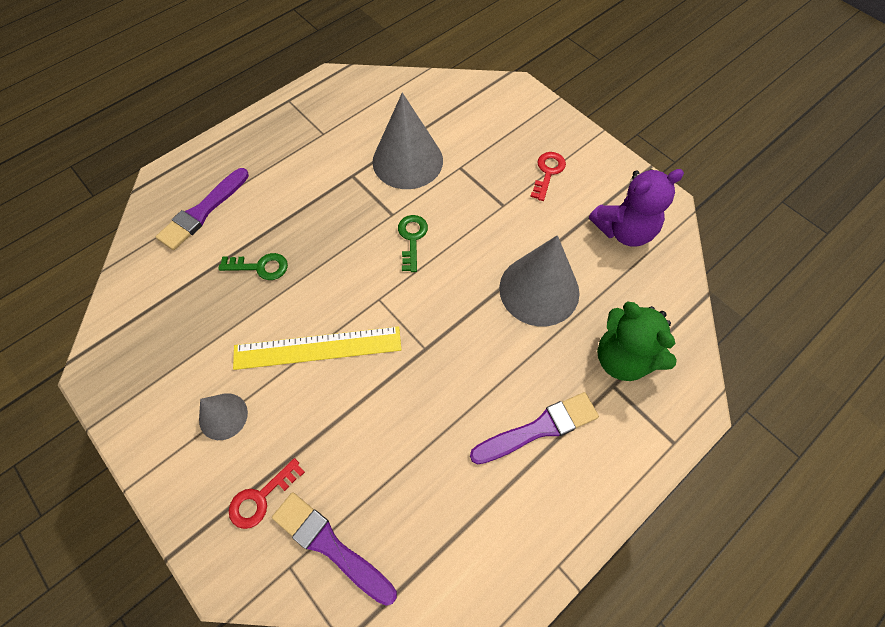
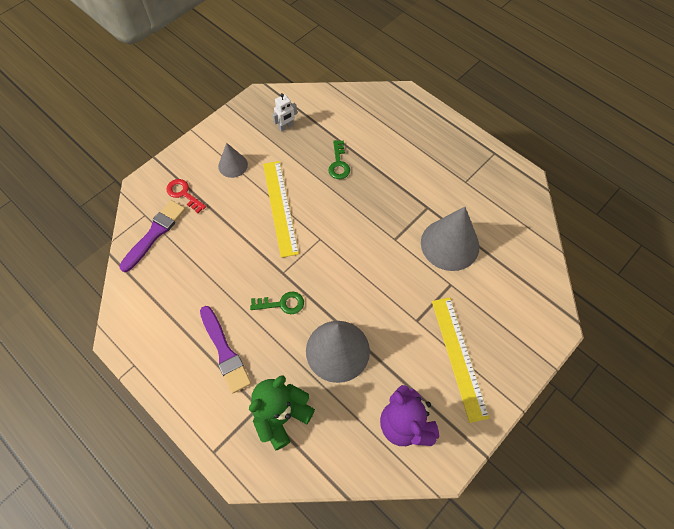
camera: 85 degrees right, 0 degrees up
(170, 333) = (286, 127): none -> white robot
(203, 211) = (379, 122): purple brush -> none
(412, 238) = (374, 255): green key -> green key (282, 304)
(548, 172) = (459, 357): red key -> yellow ruler

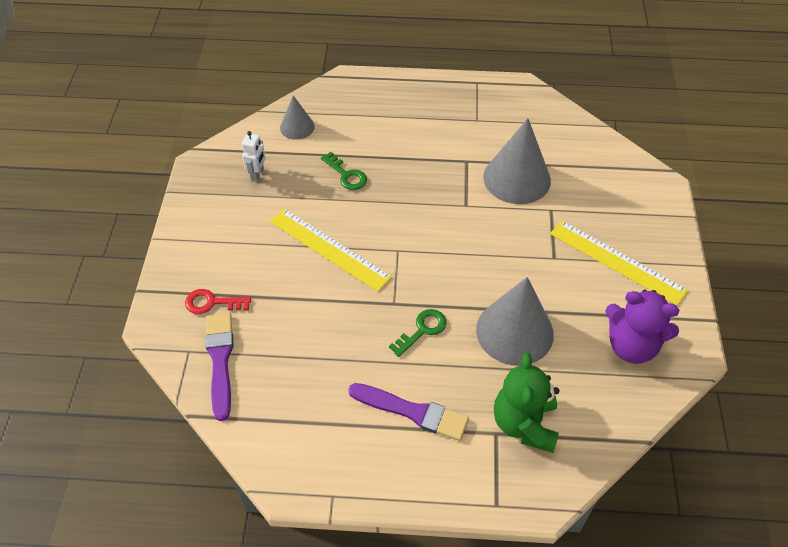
camera: 40 degrees left, 10 degrees down
(233, 165) = (238, 242): grey cone -> grey cone (297, 127)

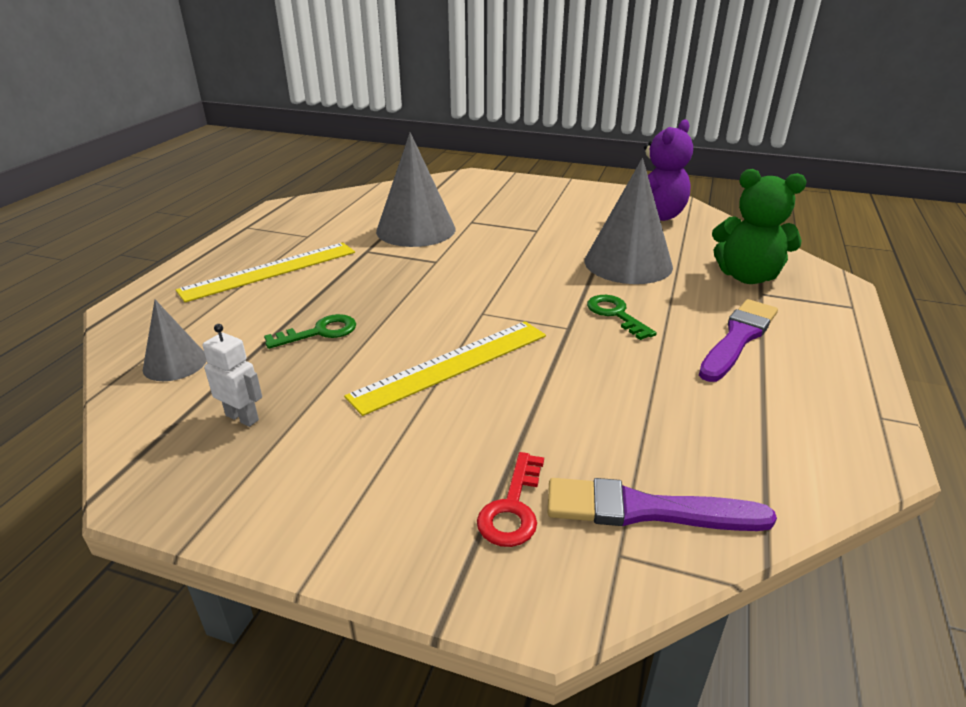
camera: 75 degrees left, 20 degrees down
(617, 261) = (553, 206): yellow ruler -> yellow ruler (270, 271)

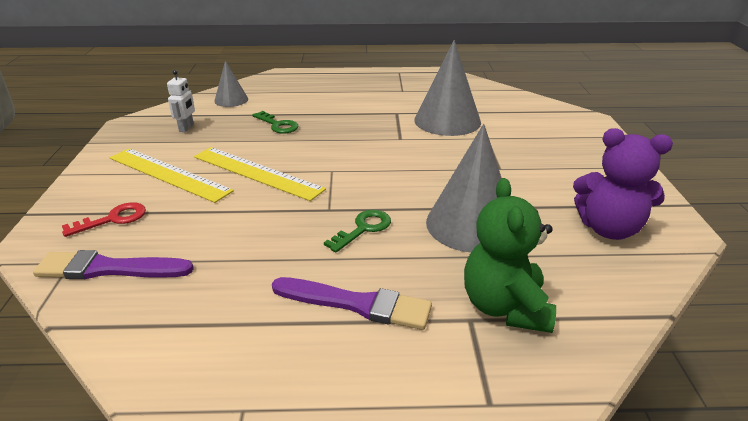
camera: 70 degrees right, 0 degrees up
(270, 271) = (344, 93): yellow ruler -> yellow ruler (168, 174)
(512, 508) = (113, 219): red key -> red key turned 150 degrees clockwise
(646, 510) = (109, 269): purple brush -> purple brush turned 75 degrees counterclockwise

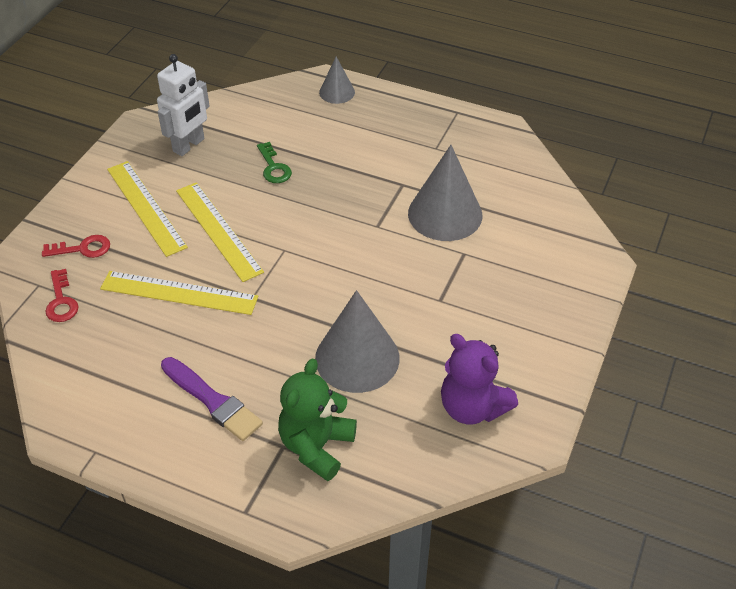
camera: 25 degrees right, 15 degrees up
(109, 269) = (61, 301): purple brush -> red key
(186, 128) = (189, 145): white robot -> white robot, size x1.77
(231, 100) = (251, 111): grey cone -> grey cone (337, 92)
(248, 225) = (179, 293): none -> yellow ruler
(363, 229) = (265, 329): green key -> none

